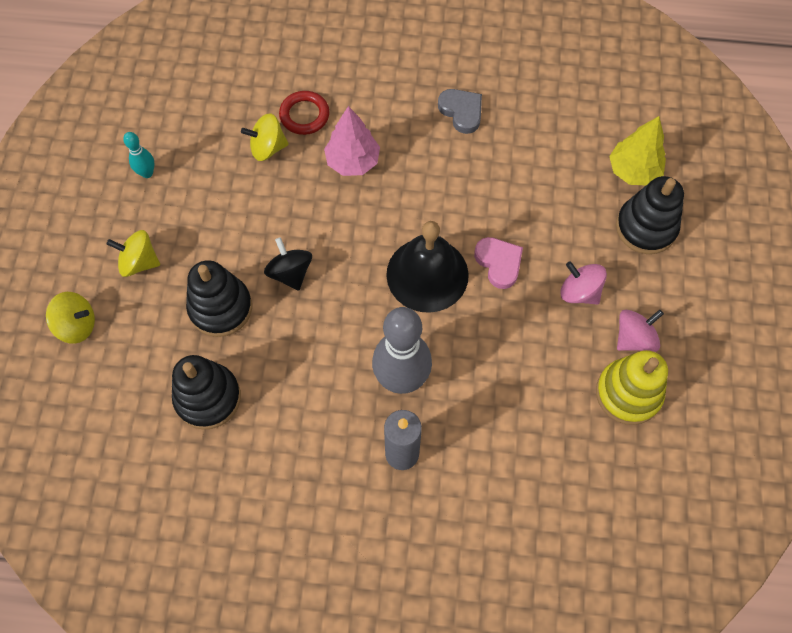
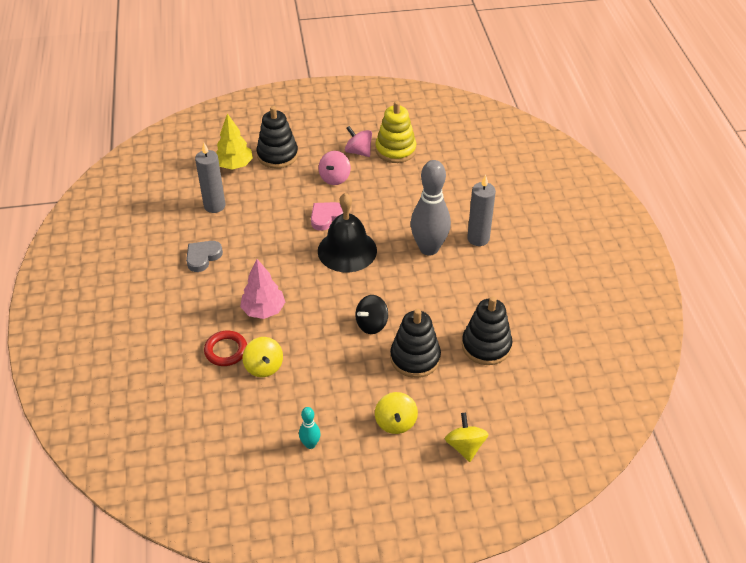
camera: 105 degrees left, 20 degrees down
(554, 136) = (214, 206): none -> grey candle

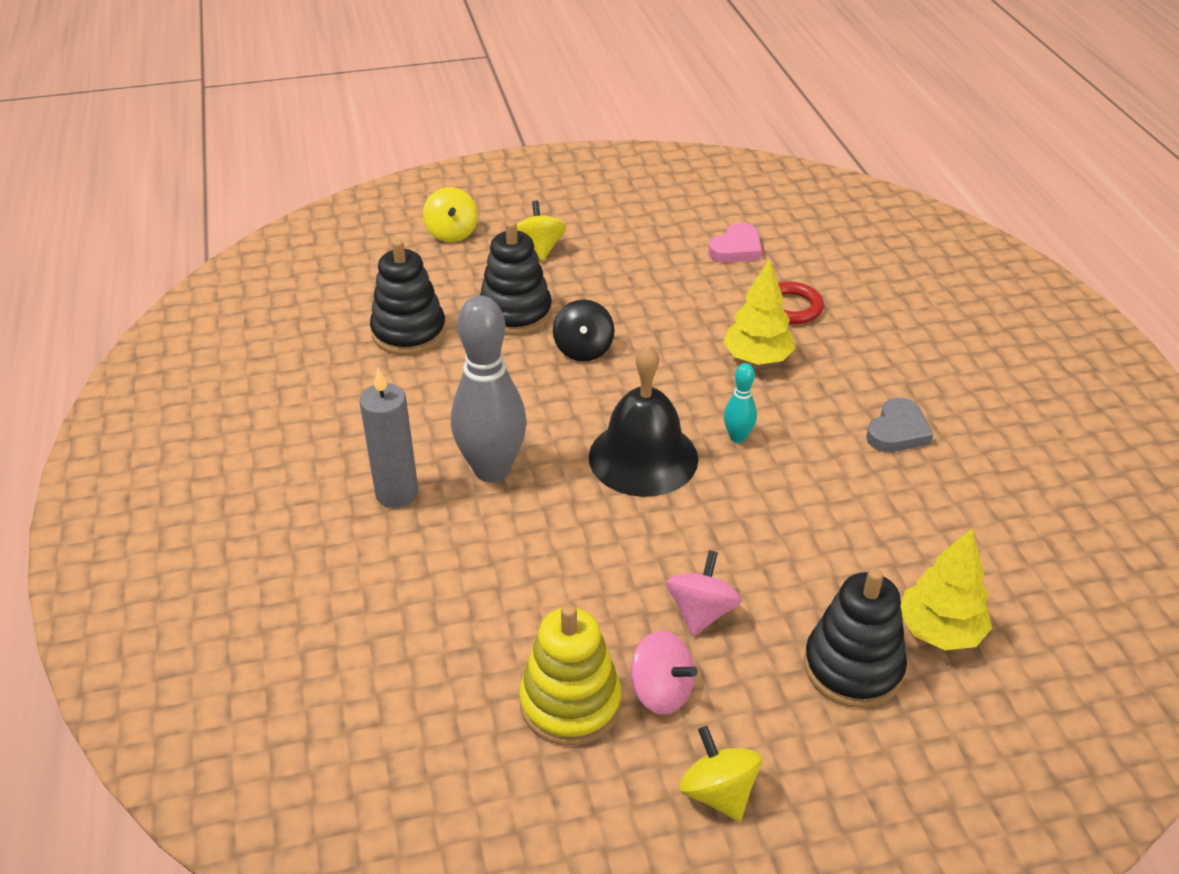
camera: 175 degrees right, 5 degrees down
(214, 206) = (930, 529): grey candle -> none
(263, 310) = (757, 359): pink tree -> yellow tree
(264, 366) = (729, 293): yellow spinning top -> yellow spinning top (718, 792)
(310, 444) = (643, 226): turquoise bowling pin -> turquoise bowling pin (737, 437)
(326, 217) = (697, 519): pink heart -> pink heart (736, 248)
(371, 324) = (583, 349): black spinning top -> black spinning top turned 135 degrees clockwise

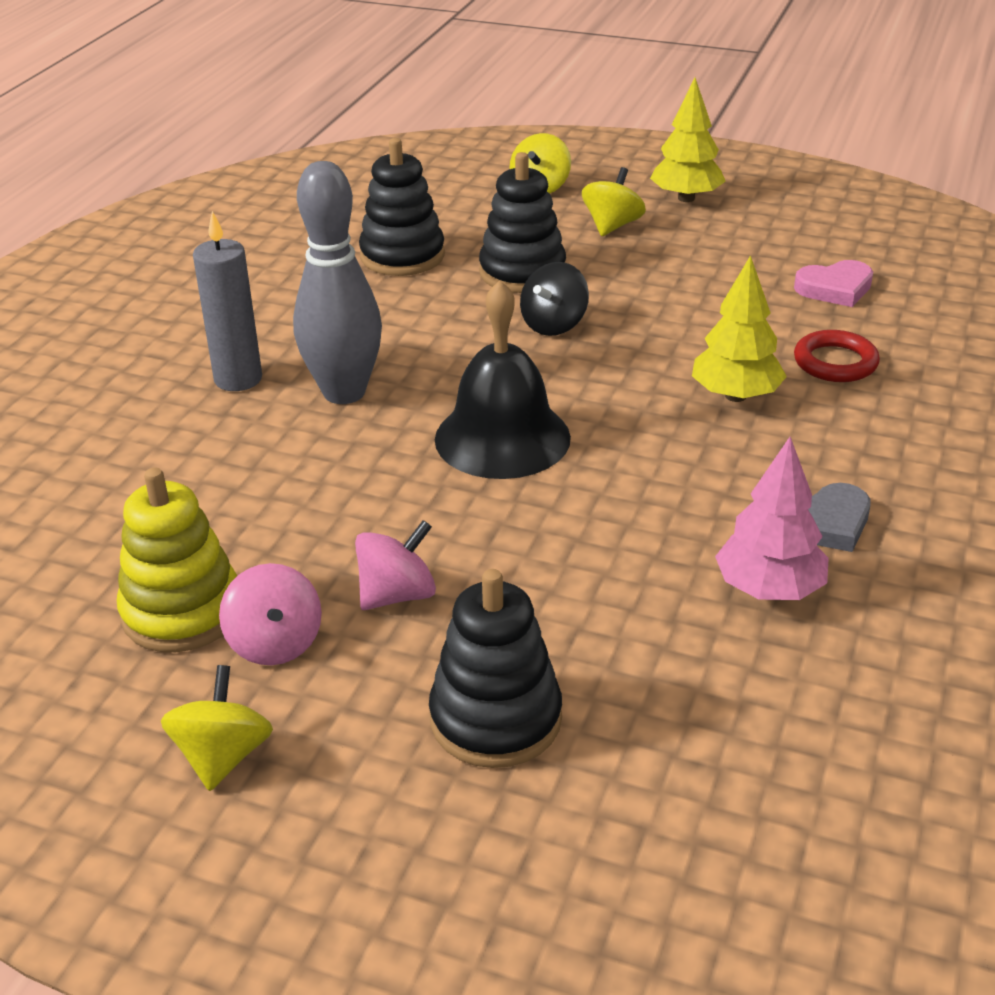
camera: 35 degrees right, 5 degrees down
(737, 437) = (625, 458): turquoise bowling pin -> none
(912, 494) = (769, 590): none -> pink tree
(940, 631) = (638, 734): yellow tree -> yellow tree (686, 198)

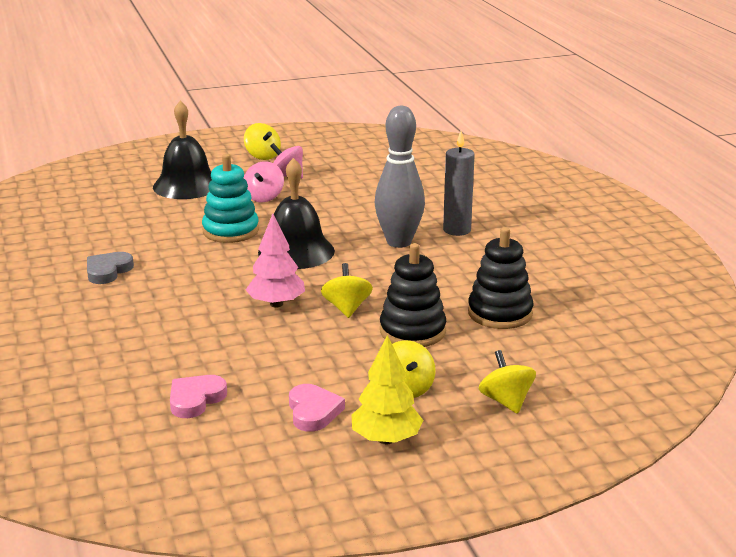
camera: 140 degrees right, 10 degrees down
(182, 612) = (332, 172): yellow stacking toy -> none
(495, 719) = (187, 185): black stacking toy -> black bell
(550, 528) = (230, 231): none -> turquoise stacking toy
(554, 325) = (347, 308): black spinning top -> yellow spinning top
(725, 238) = (313, 411): none -> pink heart
(735, 396) = (200, 308): yellow tree -> none
(769, 590) = (116, 243): pink tree -> pink tree (276, 304)
(835, 362) = (157, 347): red ring -> none

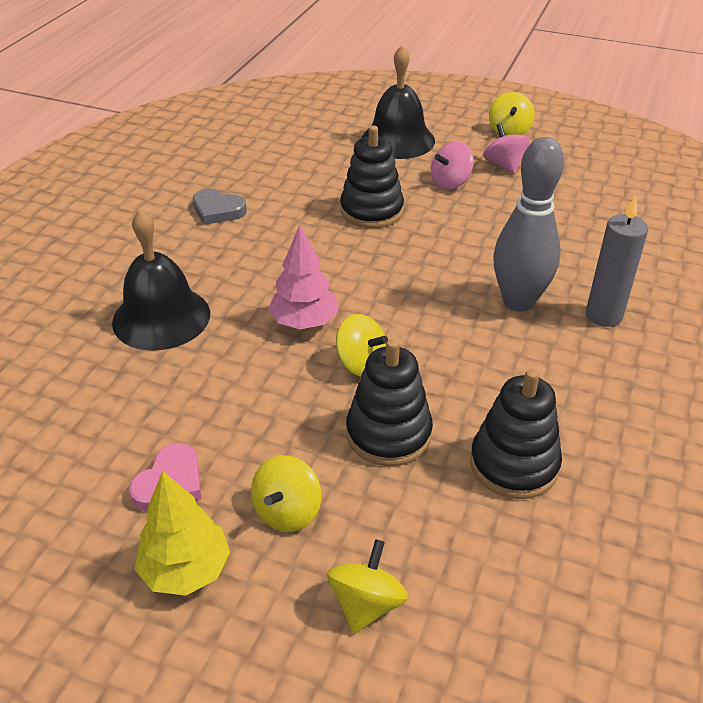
camera: 40 degrees right, 15 degrees up
(108, 271) = (218, 210): grey heart -> grey heart turned 135 degrees counterclockwise
(195, 399) = (100, 401): pink heart -> none
(230, 231) = (371, 211): turquoise stacking toy -> black stacking toy
(296, 251) = (400, 264): black bell -> black bell (161, 317)
(347, 308) = (361, 364): yellow spinning top -> yellow spinning top turned 90 degrees clockwise

